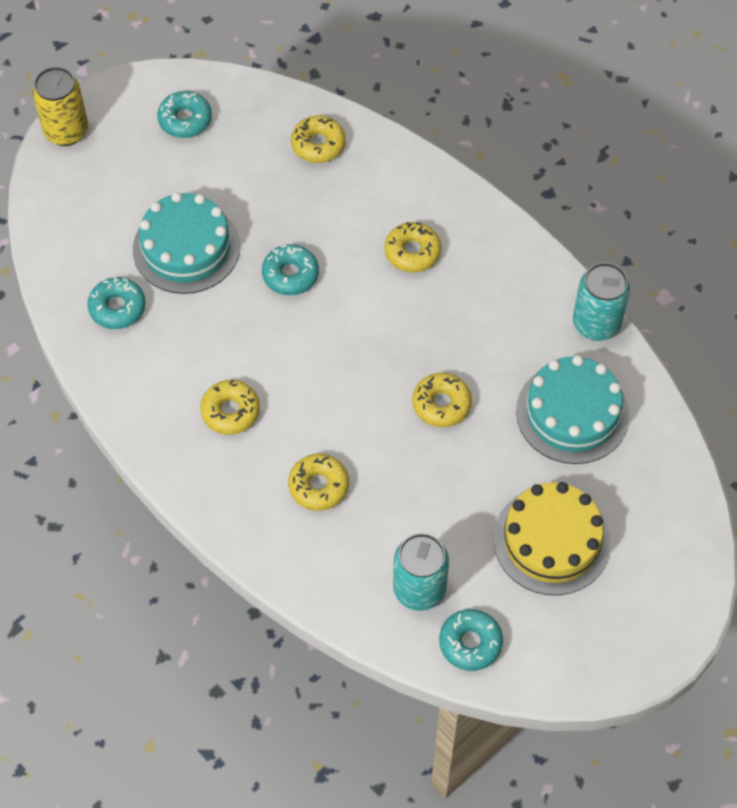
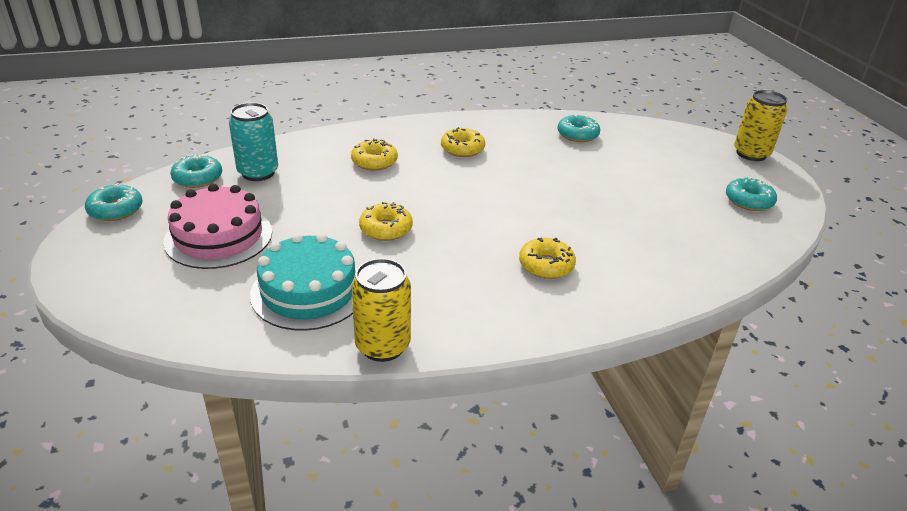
camera: 115 degrees right, 25 degrees down
(186, 248) = (615, 169): turquoise cake -> none
(290, 275) = (562, 202): turquoise donut -> turquoise donut (116, 210)
(318, 144) = (697, 255): yellow donut -> none
(551, 540) = (218, 236): yellow cake -> pink cake
(596, 324) = (382, 346): turquoise can -> yellow can

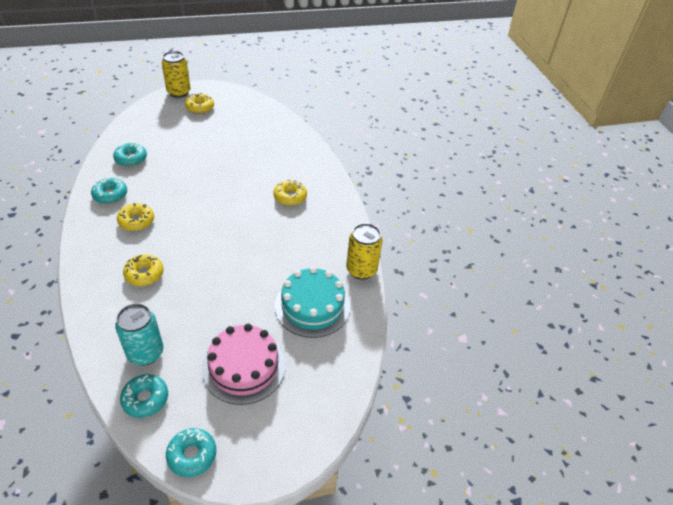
camera: 90 degrees left, 10 degrees up
(386, 229) = (244, 268): yellow donut -> yellow donut (200, 107)
(748, 201) = (233, 108): turquoise donut -> turquoise donut (110, 195)

